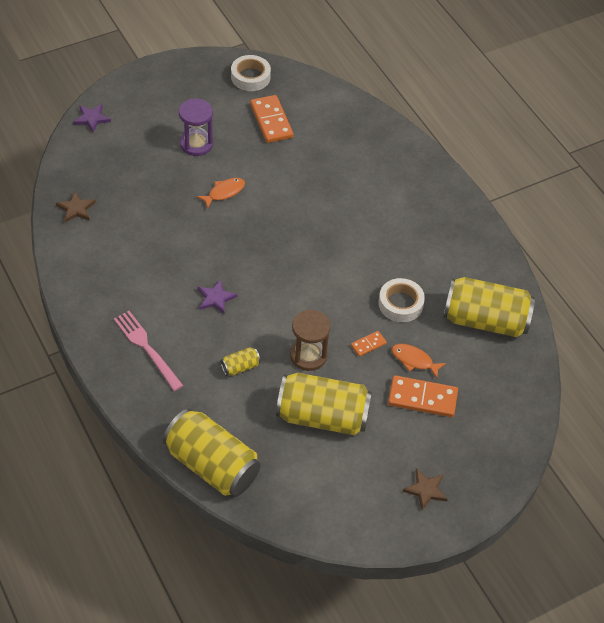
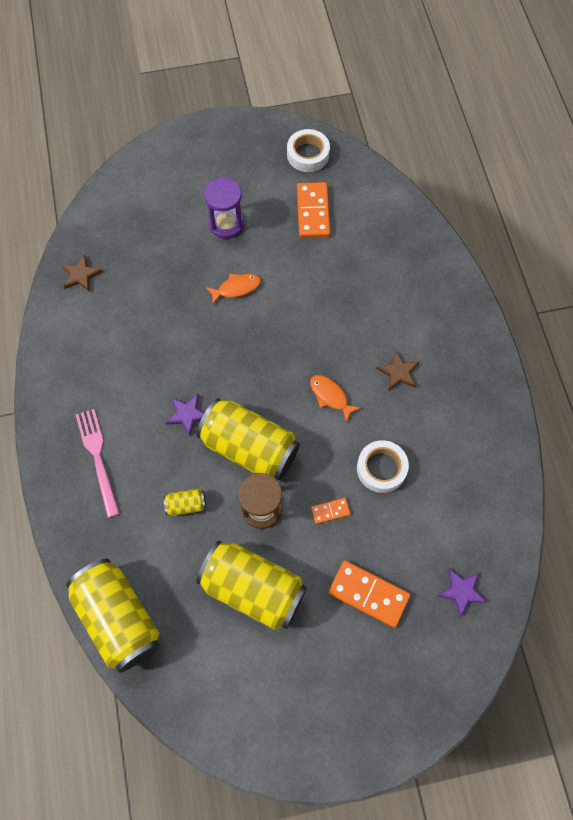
camera: 20 degrees right, 15 degrees up
(91, 119) = (130, 172): purple star -> purple star (461, 591)
(414, 360) = (374, 543): orange fish -> orange fish (330, 396)
(425, 490) = (336, 712): brown star -> brown star (398, 372)
(485, 320) = (468, 512): yellow can -> yellow can (249, 448)

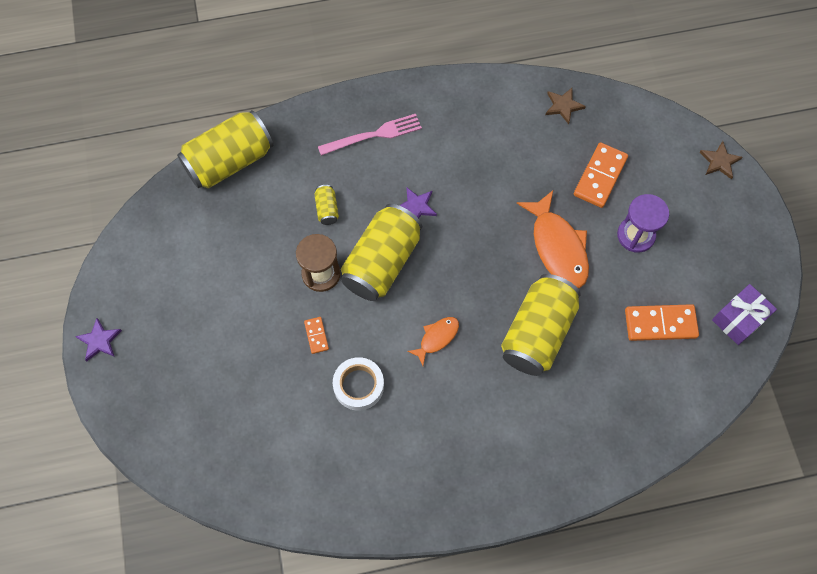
camera: 90 degrees right, 0 degrees up
(236, 288) = (557, 247): orange fish -> orange fish, size x1.89
(253, 589) = (247, 267): yellow can -> yellow can (537, 333)
(308, 154) = (739, 319): white tape -> purple gift
(368, 594) = (235, 368): orange domino -> orange domino (600, 176)
(398, 372) = (465, 408): brown star -> brown star (719, 161)
(461, 591) = (231, 456): purple star -> purple star (99, 341)

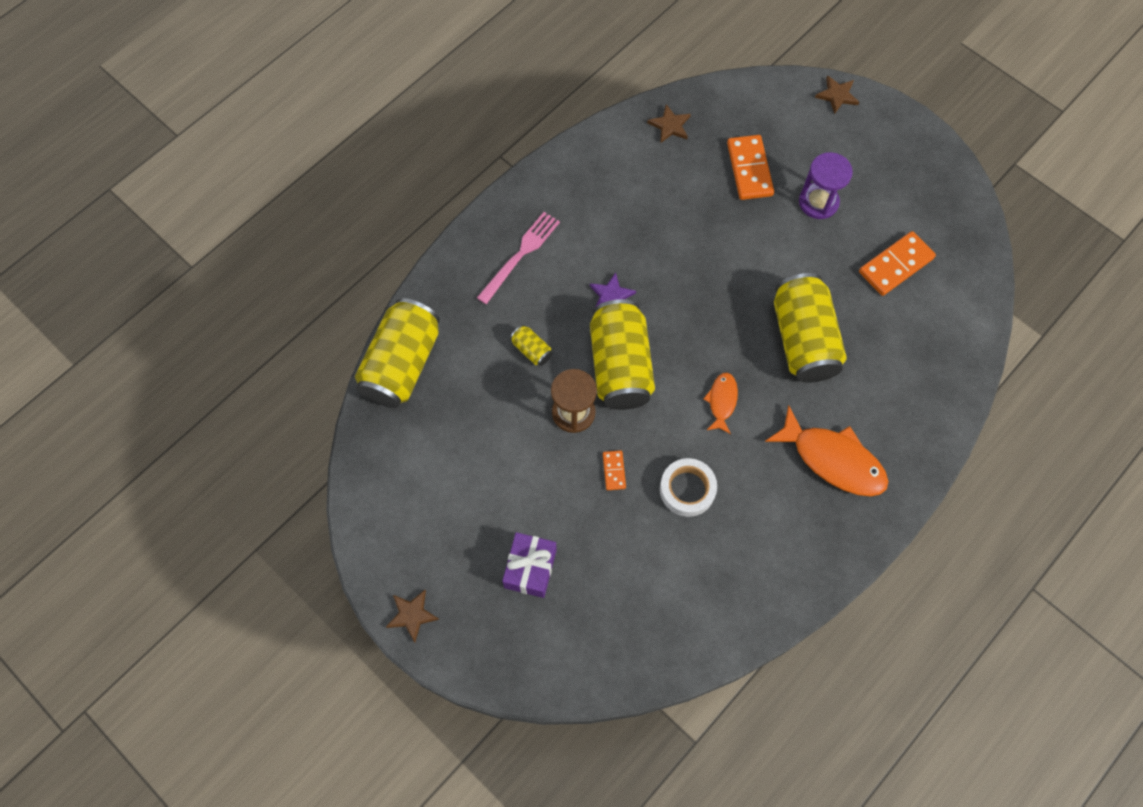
camera: 35 degrees left, 0 degrees up
(99, 341) = (412, 615): purple star -> brown star
(316, 335) = (614, 471): orange domino -> orange domino turned 45 degrees clockwise
(557, 247) = (762, 254): orange fish -> orange fish (833, 460)
(739, 319) = (953, 220): purple gift -> purple gift (530, 568)

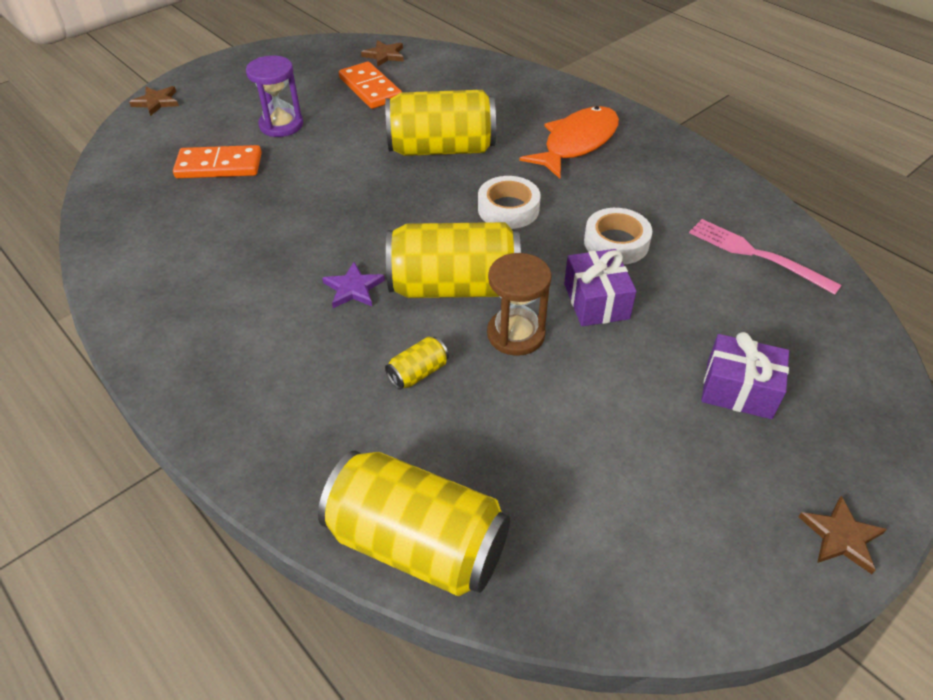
camera: 85 degrees left, 20 degrees down
(520, 255) = (262, 378): pink fork -> pink fork (756, 255)
(614, 471) = (596, 301): orange domino -> purple gift
(670, 125) = (125, 221): brown star -> brown star (384, 55)
(722, 401) = (508, 209): orange fish -> white tape

